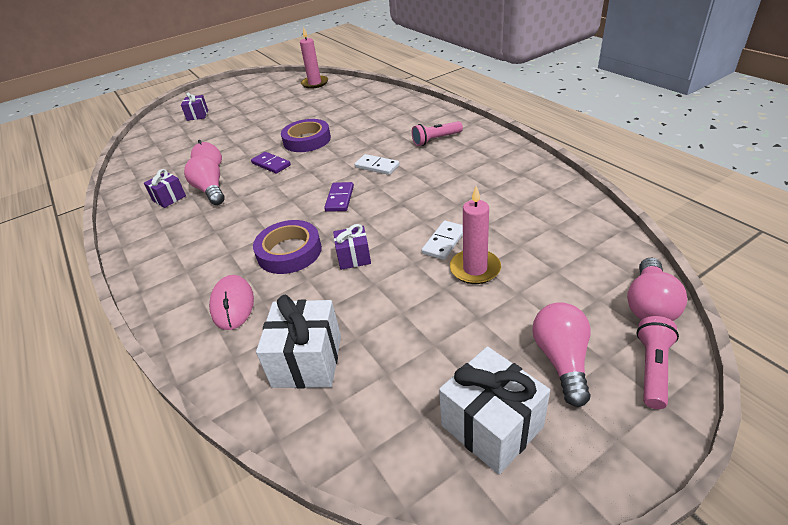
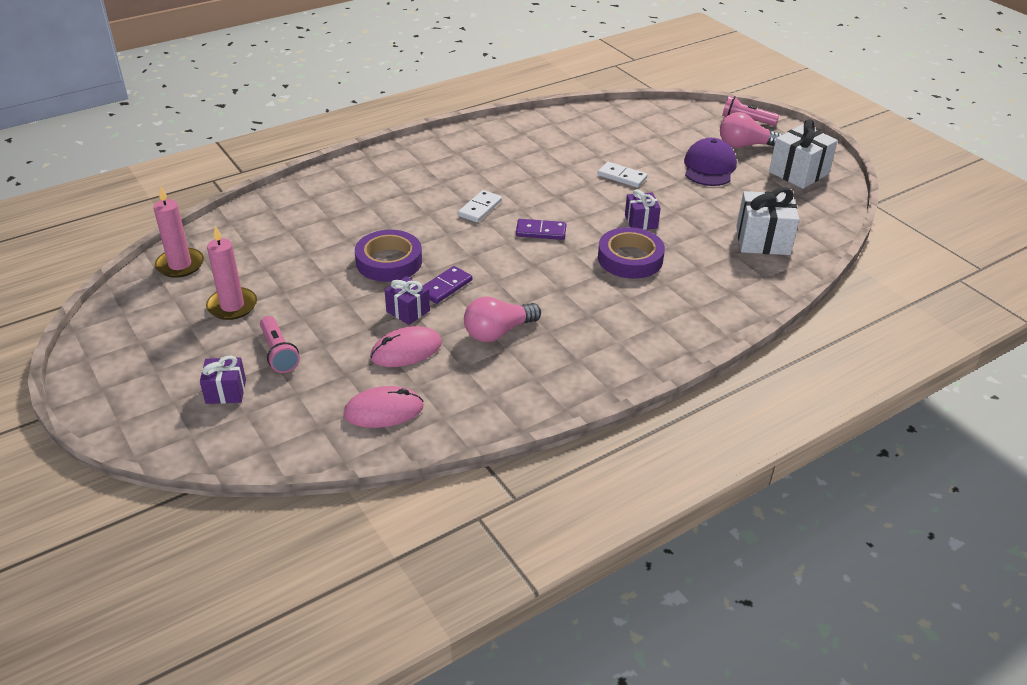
camera: 95 degrees left, 0 degrees up
(169, 198) = (507, 368): purple gift -> purple gift (408, 311)
(232, 304) = (705, 285): pink mouse -> pink mouse (383, 411)
(436, 140) = (433, 170): pink flashlight -> pink flashlight (278, 353)
(475, 269) = (657, 166): pink candle -> pink candle (232, 306)
(483, 316) = (709, 167): none -> purple cap
(649, 304) = (693, 111): pink light bulb -> none

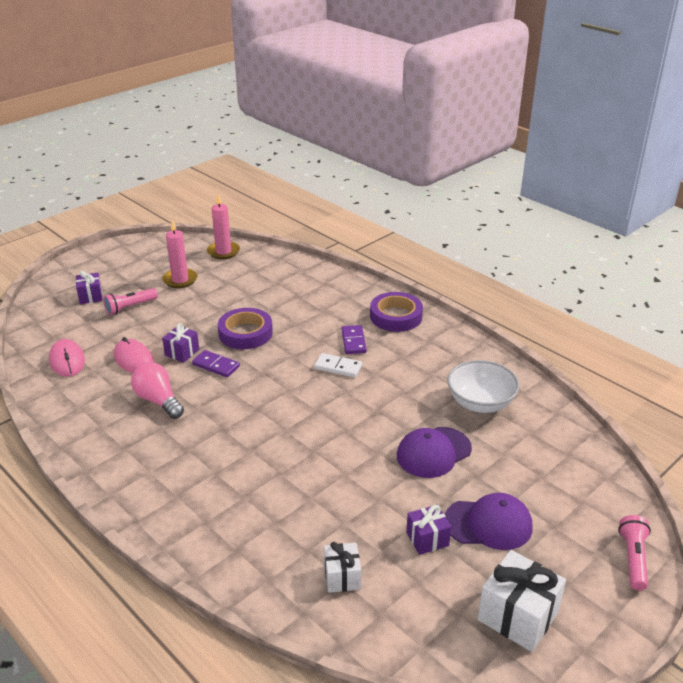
camera: 80 degrees right, 5 degrees down
(541, 231) = (311, 407): purple domino -> purple domino (353, 341)
(561, 144) = (480, 403): none -> white bowl
(622, 177) = (433, 452): white domino -> purple cap
(630, 258) = (280, 470): purple tape -> purple tape (396, 316)
(641, 221) = (349, 473): purple gift -> purple gift (427, 539)
(745, 145) = (562, 558): pink light bulb -> none
(763, 240) = (342, 577): white gift -> white gift, size x0.60

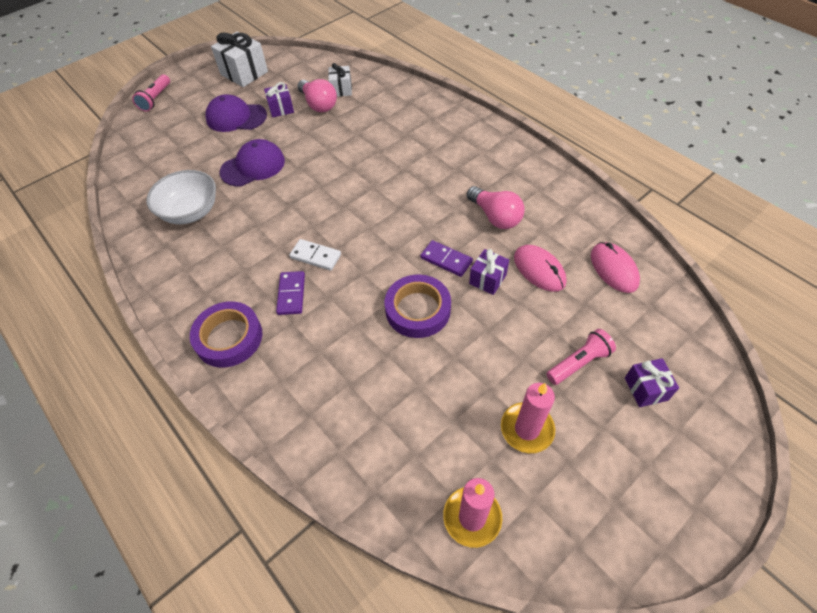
camera: 175 degrees left, 20 degrees up
(372, 547) = (318, 104): none -> pink light bulb

